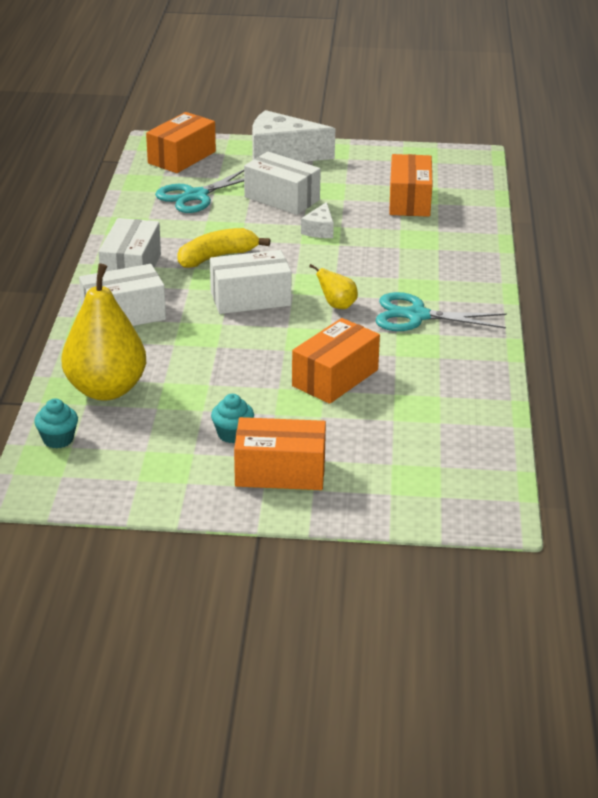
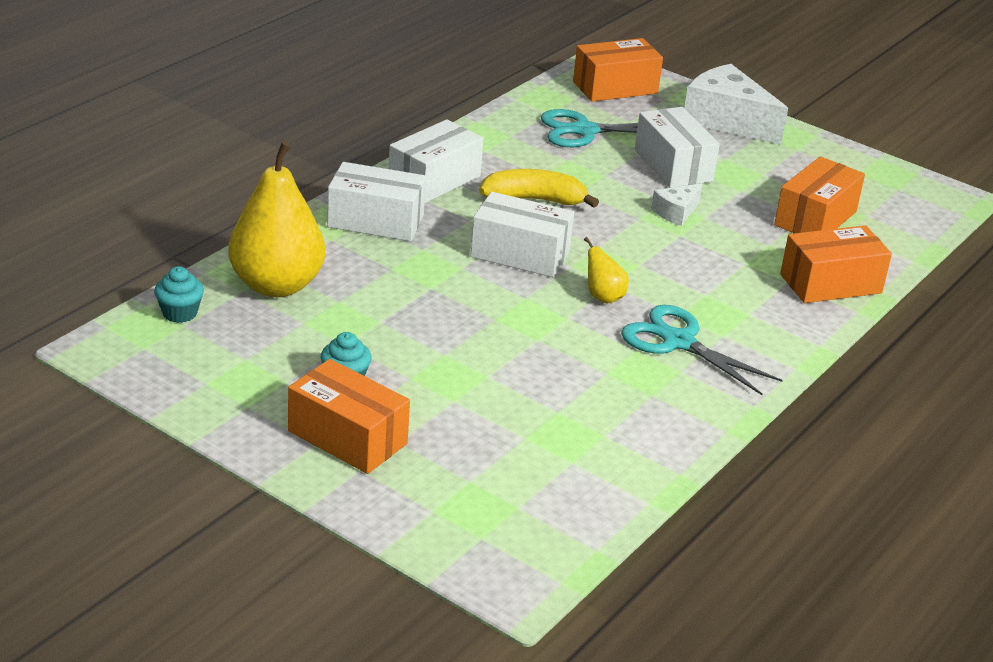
camera: 30 degrees right, 0 degrees up
(335, 378) = (514, 369): orange box -> orange box (830, 284)

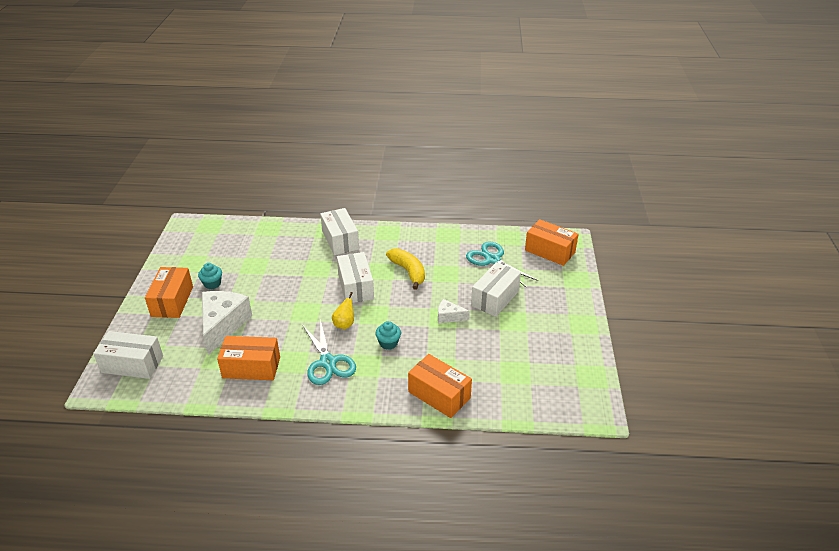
camera: 60 degrees right, 5 degrees up
(179, 313) = (224, 228): turquoise cupcake -> turquoise cupcake (388, 343)
(276, 285) = (265, 239): yellow pear -> none
(434, 180) = (392, 240): white box -> white box (132, 364)
(678, 342) = (328, 362): turquoise scissors -> turquoise scissors turned 150 degrees clockwise
(726, 120) = (567, 297): white cheese -> white cheese (223, 325)
(815, 218) = (502, 365): orange box -> orange box (251, 367)

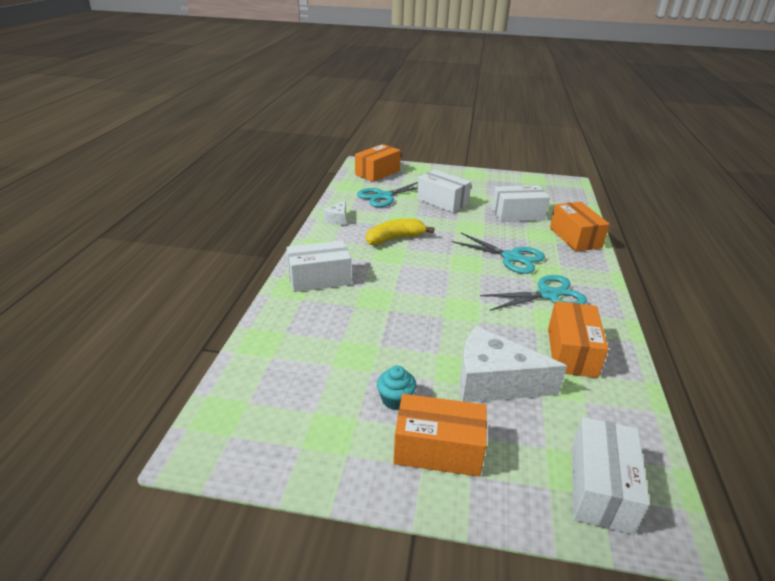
camera: 85 degrees left, 5 degrees down
(344, 324) = (484, 282): yellow pear -> none
(356, 287) = (417, 272): white box -> white box (517, 214)
(388, 343) = (511, 257): turquoise cupcake -> turquoise scissors
(439, 395) = (575, 237): orange box -> orange box turned 60 degrees counterclockwise
(449, 317) = (469, 224): white cheese -> white cheese (337, 219)

